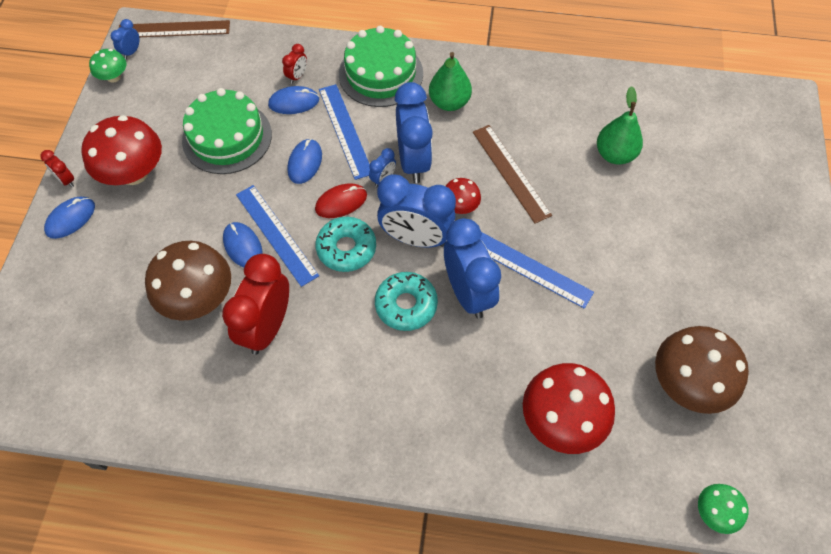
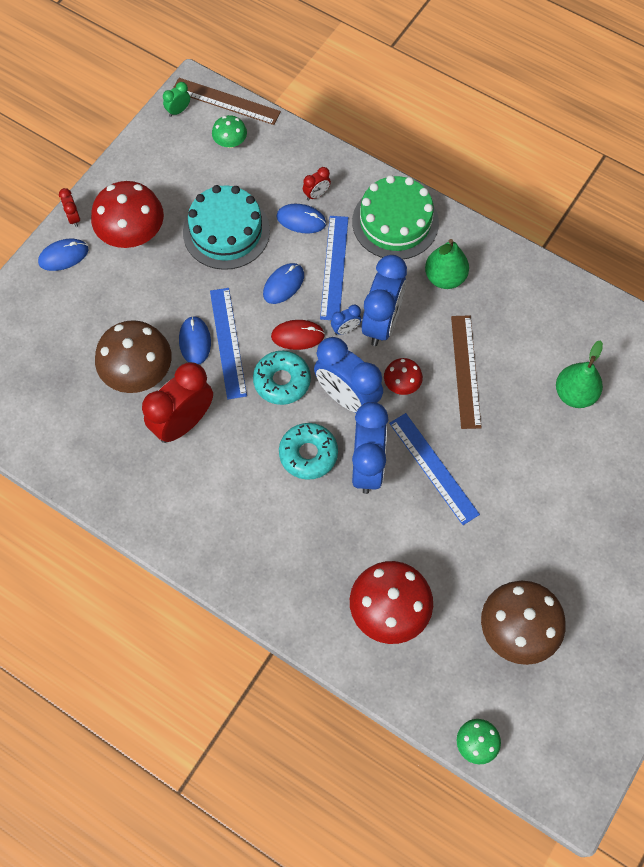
camera: 25 degrees right, 5 degrees up
(114, 77) = (152, 131): green mushroom -> green mushroom (230, 142)
(131, 52) = (178, 111): blue clock -> green clock
(227, 137) = (226, 231): green cake -> turquoise cake

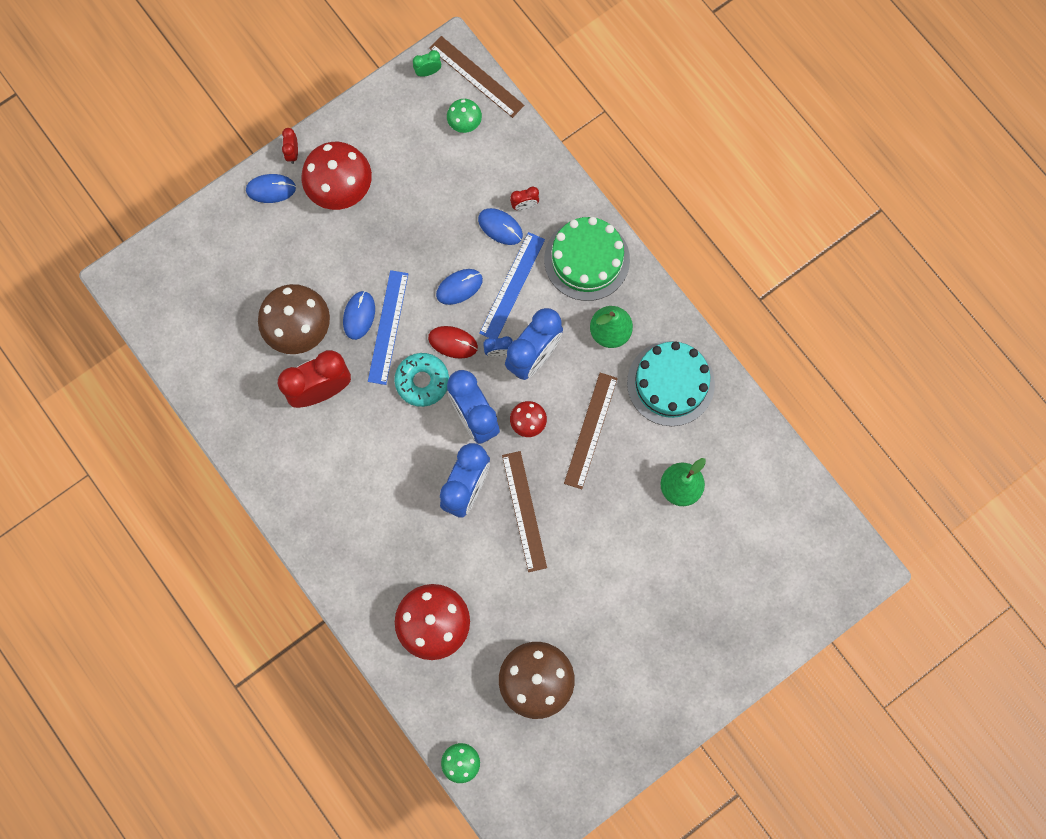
camera: 20 degrees right, 10 degrees up
(226, 231) = (427, 215): turquoise cake -> turquoise cake (670, 383)
(308, 454) = (419, 458): turquoise donut -> none
(433, 468) = (524, 511): blue ruler -> brown ruler

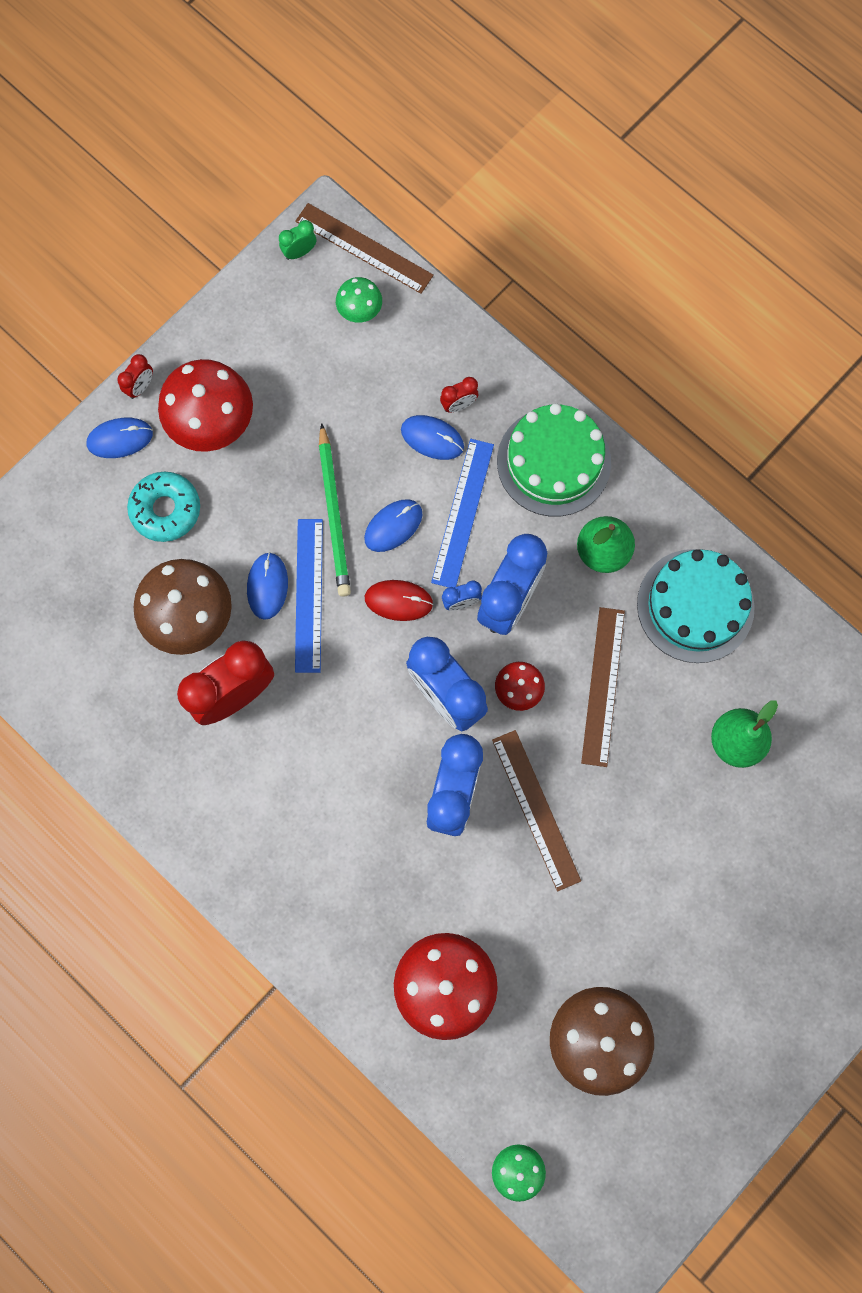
camera: 10 degrees left, 0 degrees up
(293, 153) = (140, 387): red clock -> red clock turned 135 degrees counterclockwise
(418, 271) = (334, 514): none -> green pencil
(422, 381) = (367, 659): turquoise donut -> turquoise donut (166, 510)

